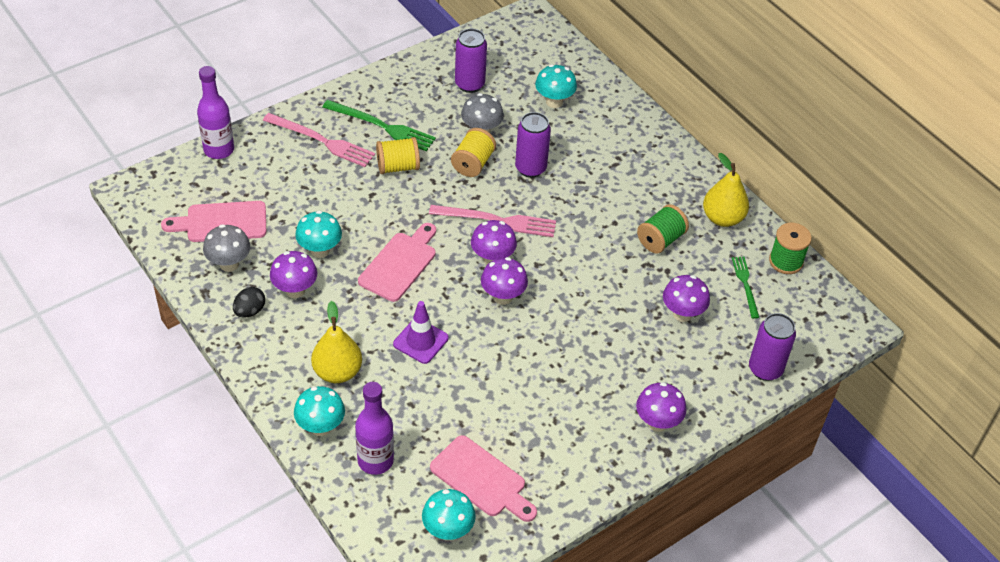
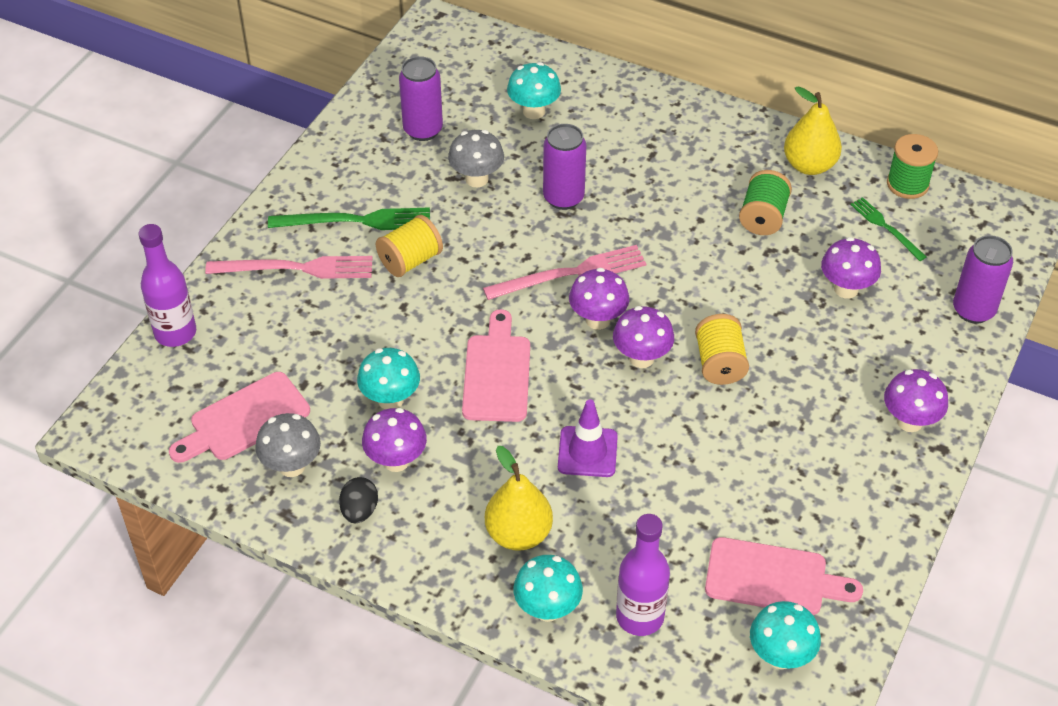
camera: 25 degrees left, 0 degrees up
(473, 163) = (494, 220): yellow spool -> yellow spool (720, 363)

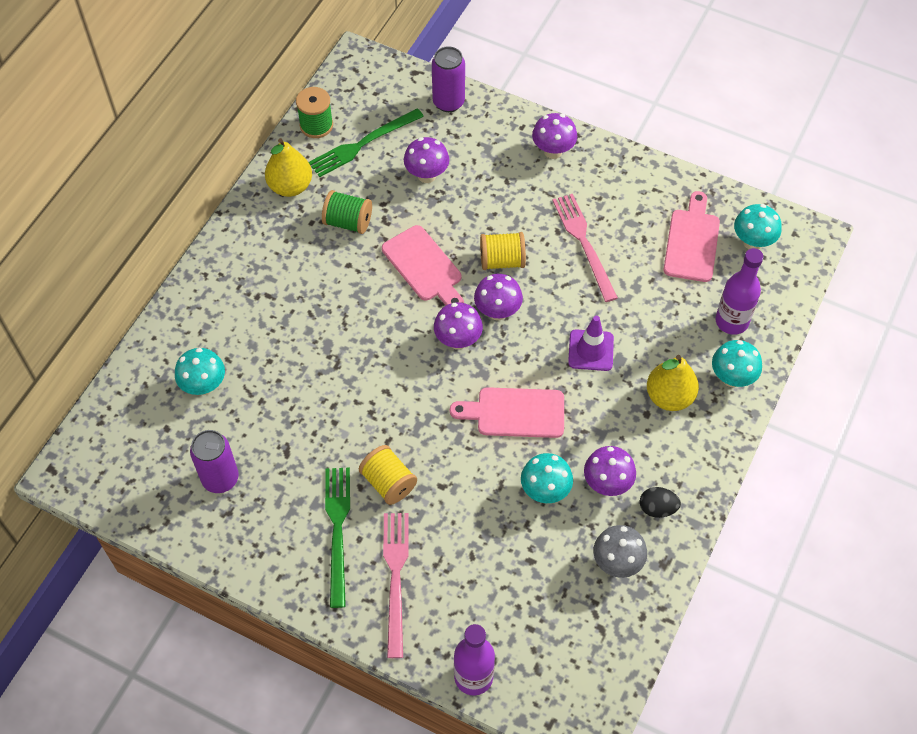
camera: 90 degrees left, 10 degrees up
(244, 419) = (570, 605): pink cutting board -> pink cutting board (424, 267)
(477, 179) = (289, 431): grey mushroom -> none
(563, 198) = (317, 363): purple can -> none
(571, 273) = (407, 359): pink fork -> pink fork (584, 243)
(886, 227) = (363, 144): green fork -> green fork, size x1.65

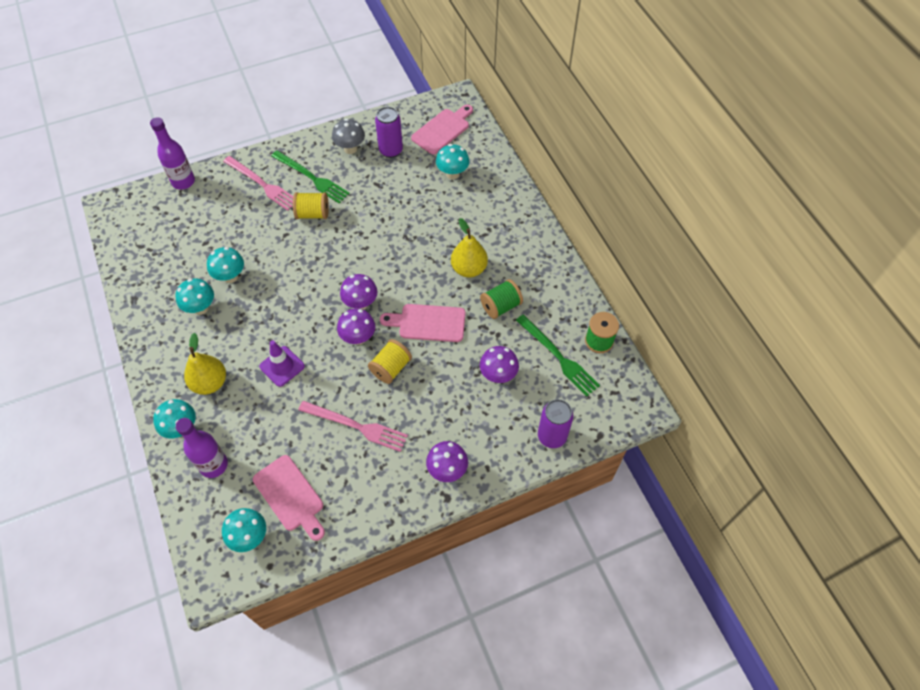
camera: 130 degrees right, 0 degrees up
(290, 186) = (558, 294): yellow pear -> yellow pear (469, 269)
(363, 144) = (558, 357): green fork -> green fork turned 135 degrees clockwise
(515, 413) = (287, 297): pink cutting board -> pink cutting board (442, 130)
(607, 484) = (201, 308): purple mushroom -> turquoise mushroom
(617, 563) = (159, 278): grey mushroom -> grey mushroom (350, 149)
(657, 508) = (161, 320): black egg -> none

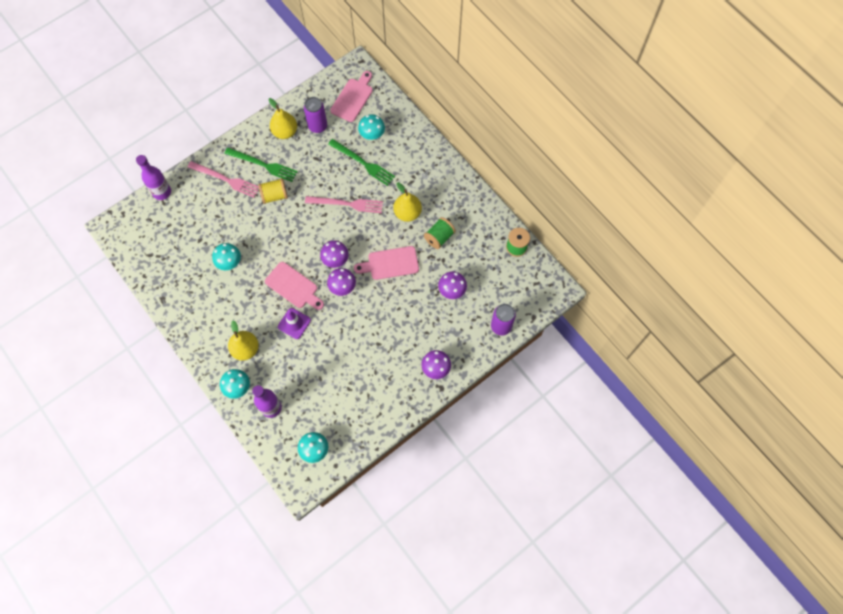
camera: 15 degrees left, 10 degrees up
(201, 308) = (217, 293): turquoise mushroom -> none
(290, 496) = (333, 415): pink cutting board -> pink cutting board (293, 287)
(350, 149) = (285, 132): grey mushroom -> yellow pear
(356, 426) = (363, 354): pink fork -> pink fork (347, 204)
(391, 368) = (374, 305): yellow spool -> none
(558, 357) = (491, 266): green fork -> green fork (363, 163)

